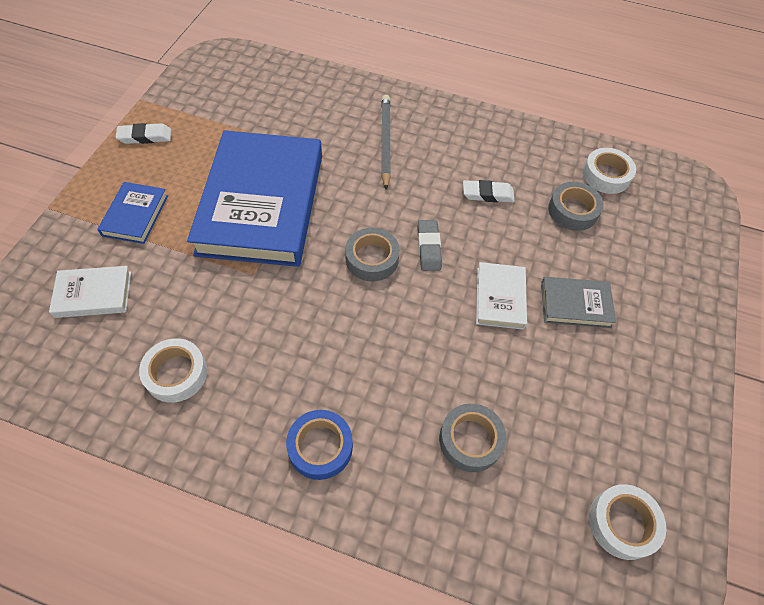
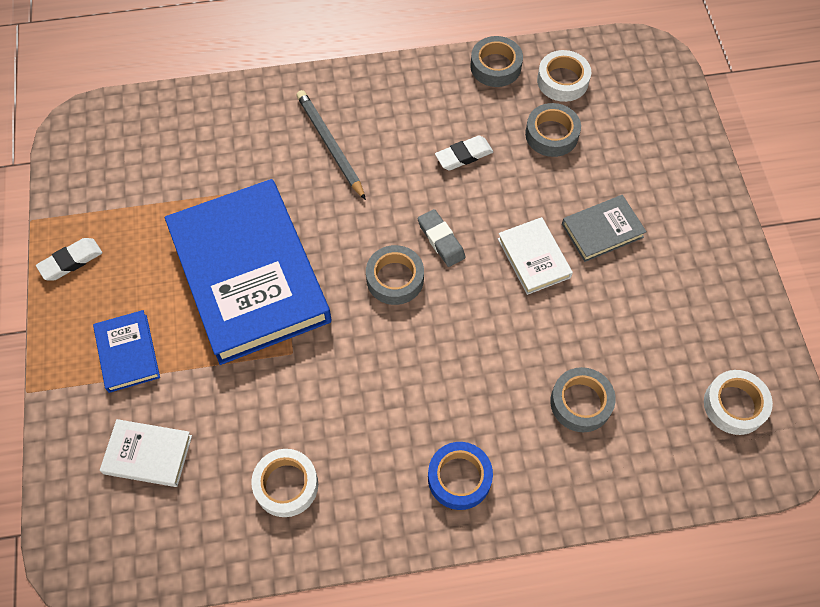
camera: 25 degrees left, 5 degrees up
(93, 294) = (148, 454): white book -> white book turned 45 degrees clockwise
(554, 142) = (495, 66): none -> grey tape

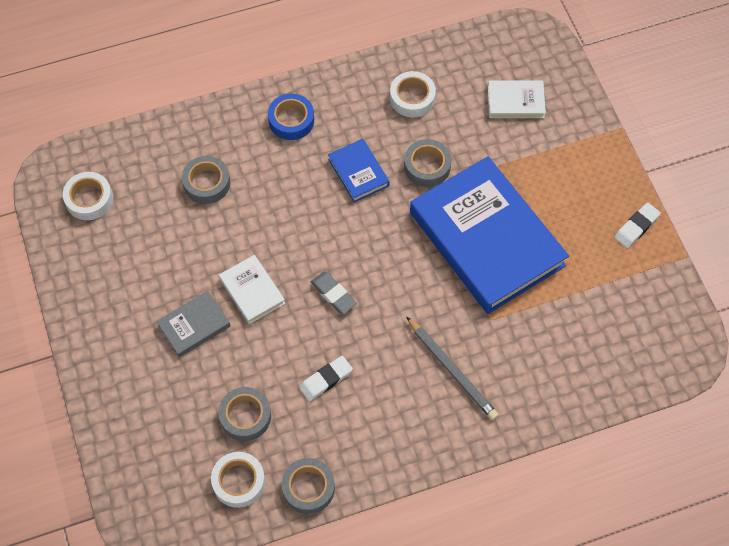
camera: 170 degrees right, 0 degrees up
(128, 353) = (559, 165): blue book -> blue book (358, 172)
(395, 279) = (366, 255): grey tape -> grey tape (427, 166)

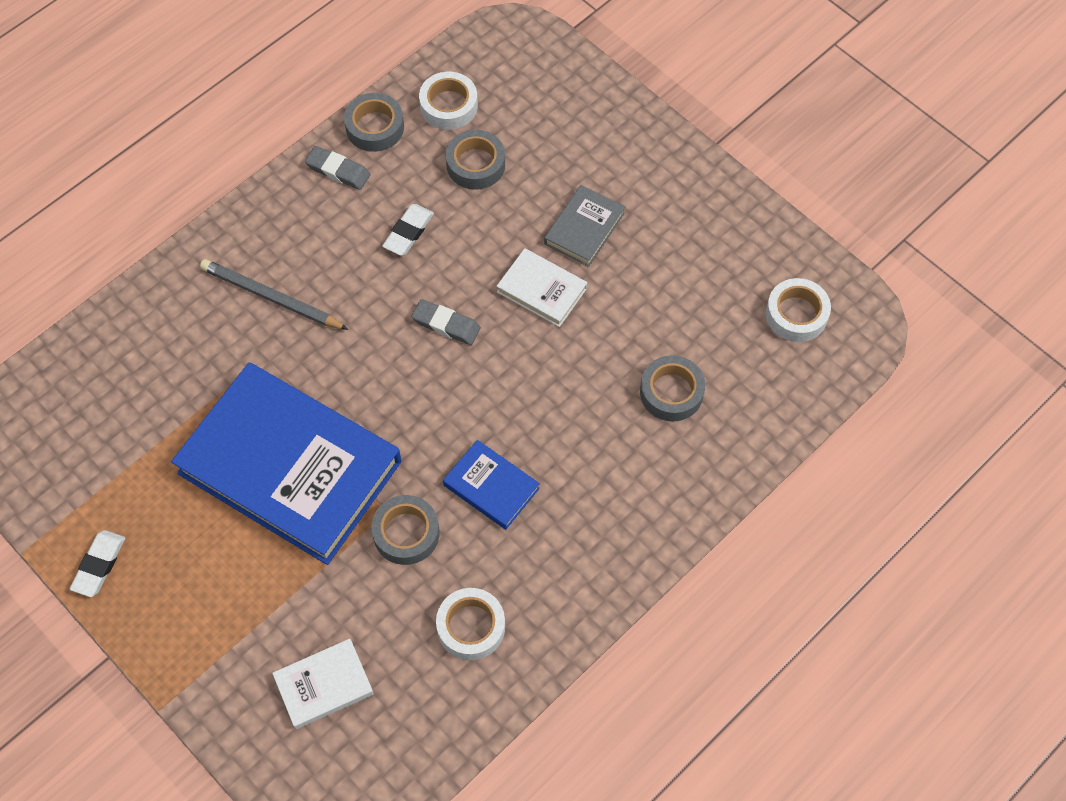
camera: 155 degrees right, 0 degrees up
(291, 120) = (615, 521): blue tape -> none
(356, 459) = (338, 171): none -> grey eraser

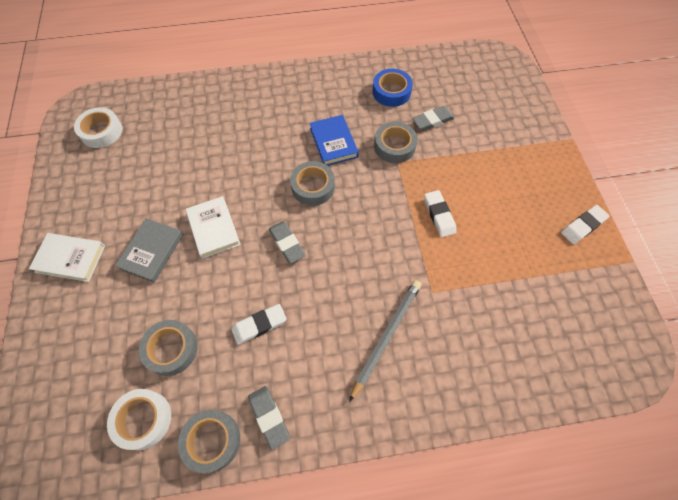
camera: 145 degrees left, 0 degrees up
(271, 298) = (386, 336): grey pencil -> grey pencil turned 120 degrees counterclockwise
(289, 467) = (439, 215): blue book -> white eraser
(324, 685) = (480, 106): white book -> white book (70, 259)
(379, 611) = (432, 121): none -> grey eraser
(471, 627) = (391, 92): white tape -> blue tape
(584, 228) = (152, 251): grey book -> grey book turned 45 degrees counterclockwise
(671, 392) = (202, 133): grey tape -> grey tape (313, 187)

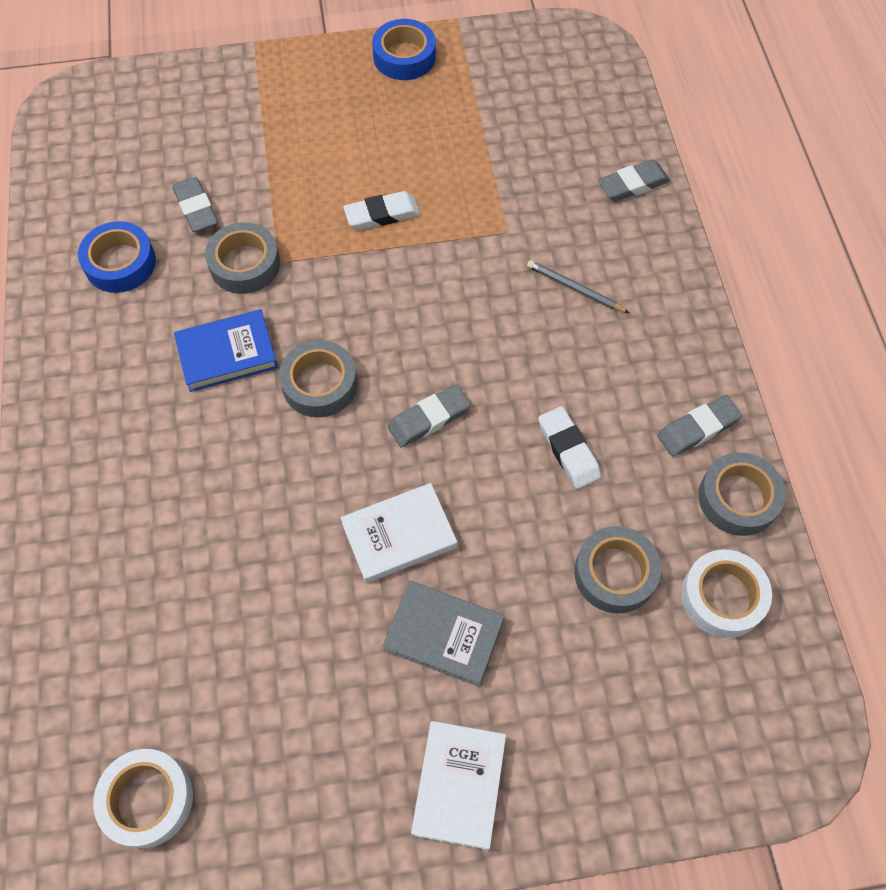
camera: 90 degrees left, 0 degrees up
(386, 336) = (575, 289): grey pencil -> grey pencil, size x0.59
(488, 388) = (633, 184): none -> grey eraser
(583, 226) = (404, 57): white eraser -> blue tape

